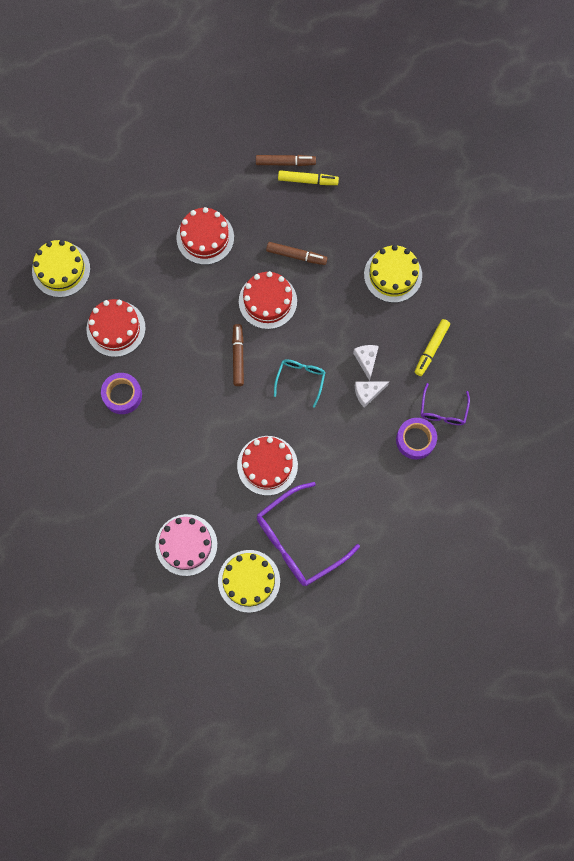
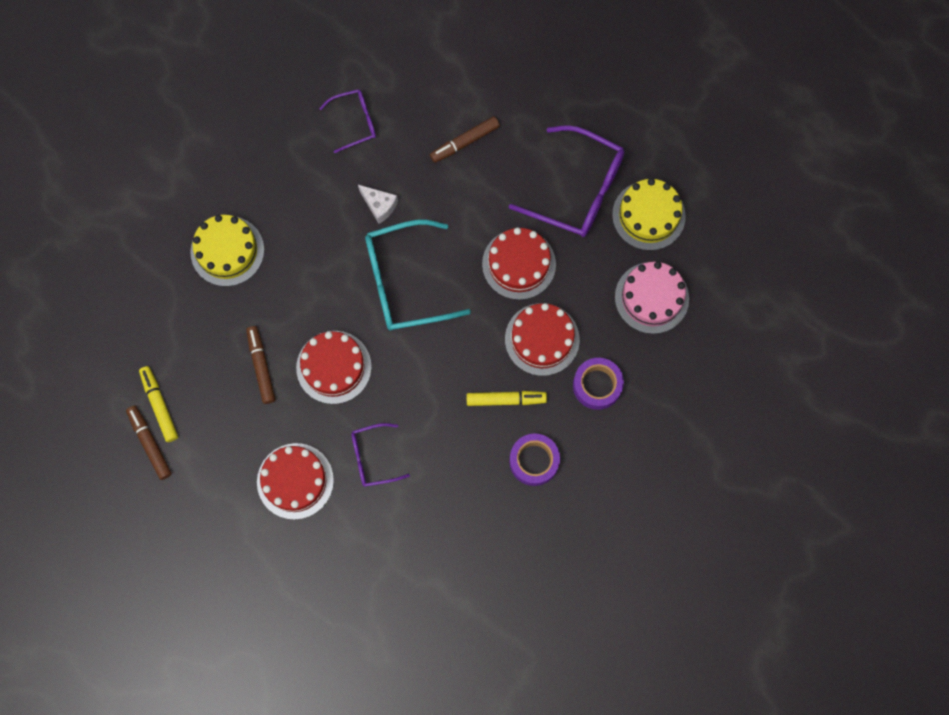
camera: 120 degrees left, 0 degrees up
(61, 269) = (428, 624): yellow cake -> none
(116, 328) = (462, 516): red cake -> red cake (542, 339)
(190, 293) = (373, 457): none -> purple glasses
(238, 357) = (417, 362): brown marker -> brown marker (465, 142)
(300, 379) = (404, 282): turquoise glasses -> turquoise glasses, size x1.84
(366, 360) = (343, 226): white cheese -> none
(415, 440) = (403, 133): purple tape -> purple tape (597, 385)
(431, 349) = (292, 168): yellow marker -> yellow marker (505, 399)

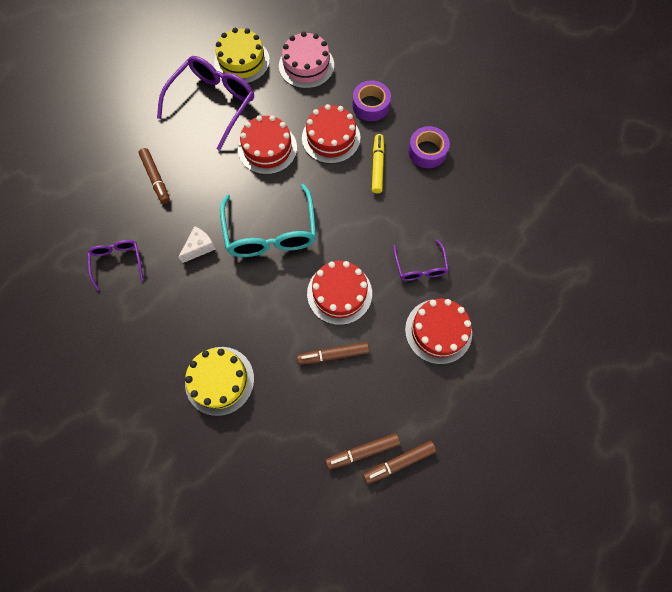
camera: 85 degrees left, 5 degrees down
(159, 406) = (363, 451): yellow marker -> brown marker

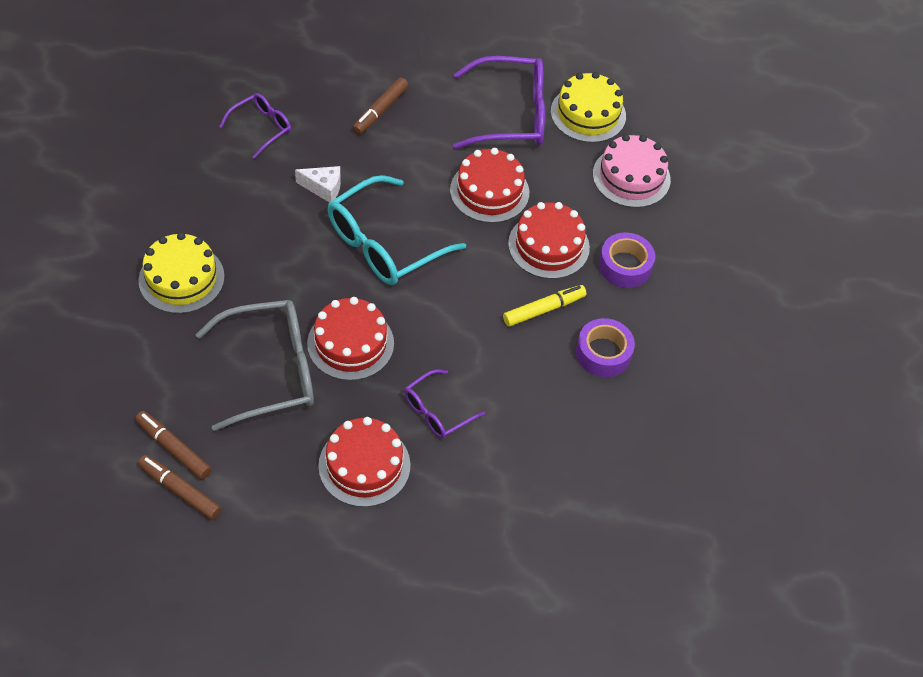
camera: 55 degrees right, 15 degrees down
(333, 355) = (271, 371): brown marker -> grey glasses

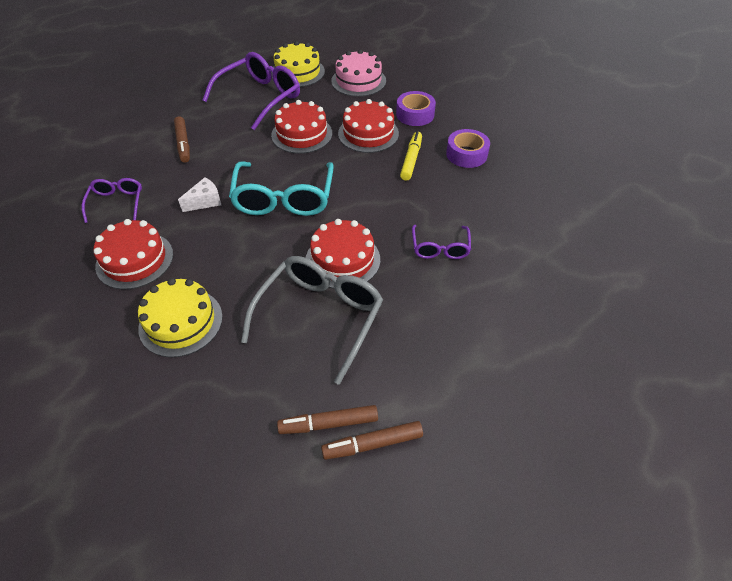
camera: 45 degrees left, 5 degrees down
(364, 465) = (450, 311): red cake -> red cake (134, 260)

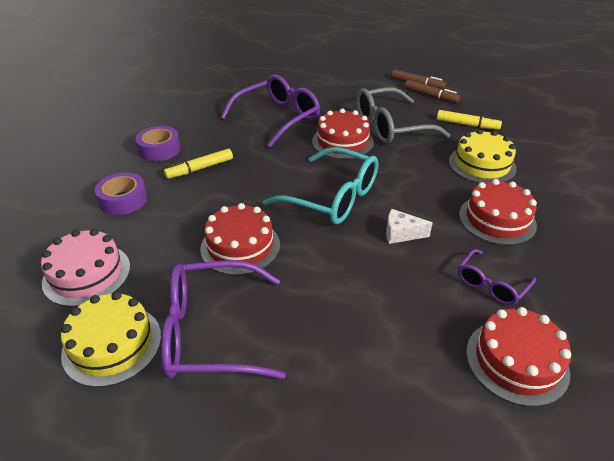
camera: 135 degrees left, 10 degrees down
(183, 143) = (368, 319): brown marker -> none
(237, 387) = (467, 124): none -> yellow marker
(284, 199) = (333, 197): turquoise glasses -> turquoise glasses turned 75 degrees clockwise
(368, 133) = (188, 208): red cake -> red cake (516, 361)
(440, 248) = (278, 118): purple glasses -> purple glasses, size x1.84

